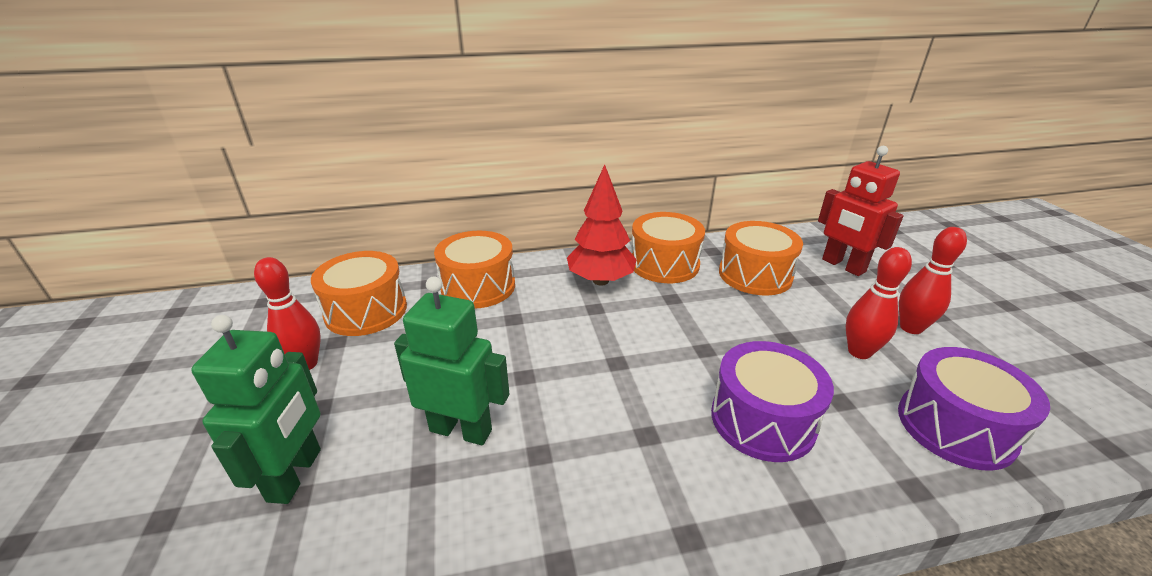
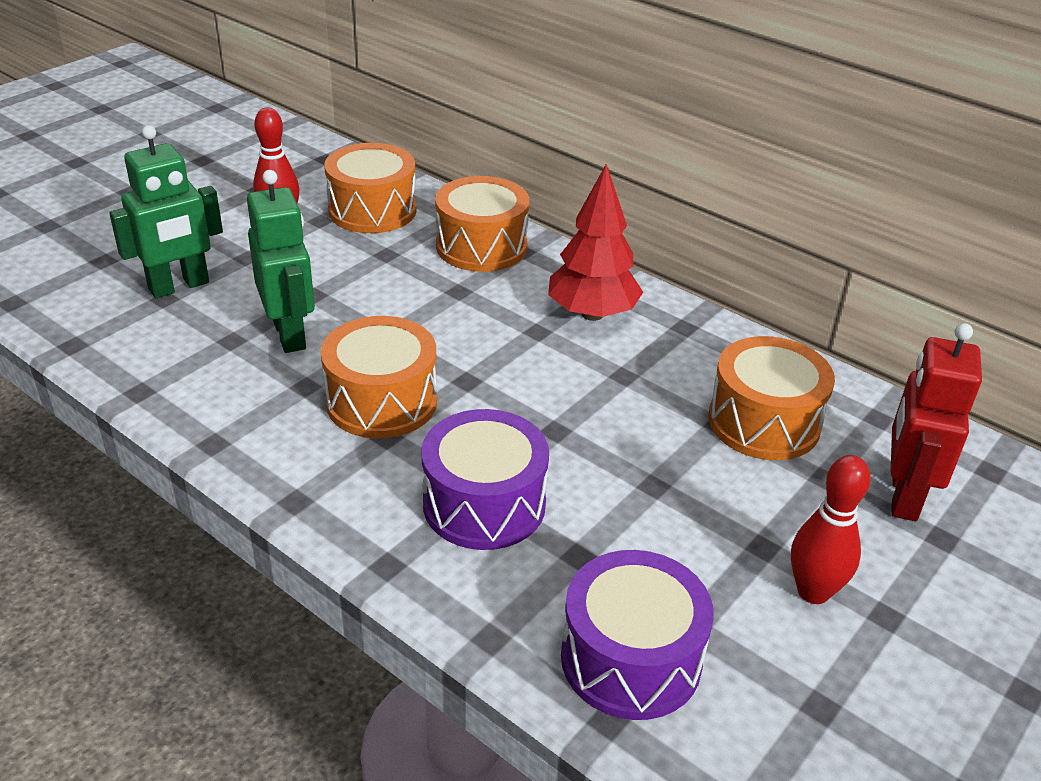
camera: 50 degrees right, 5 degrees up
(664, 264) = (688, 344): orange drum -> orange drum (381, 401)
(859, 352) = (694, 552): red bowling pin -> none

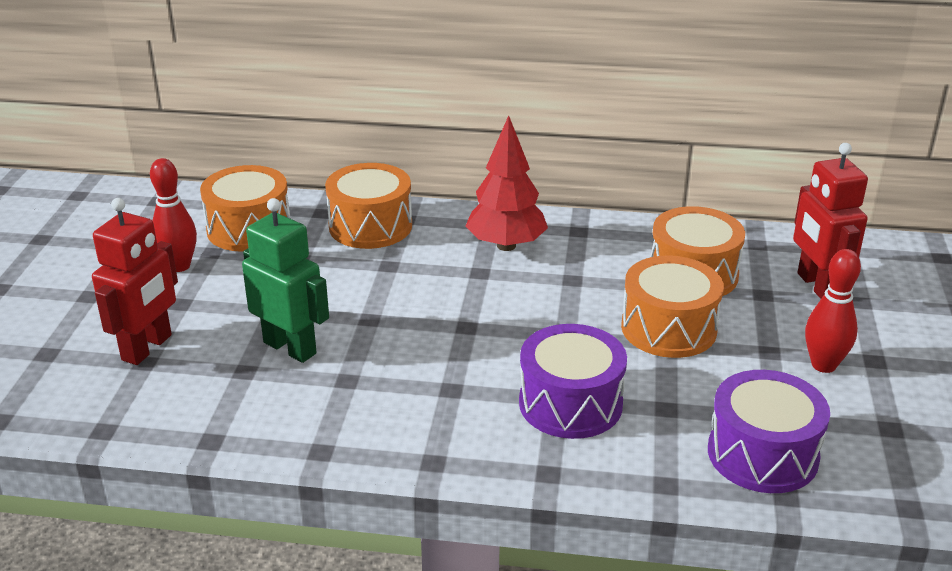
camera: 30 degrees left, 5 degrees down
(179, 286) = (147, 348): green robot -> red robot
(381, 401) = (419, 366): orange drum -> orange drum (668, 328)

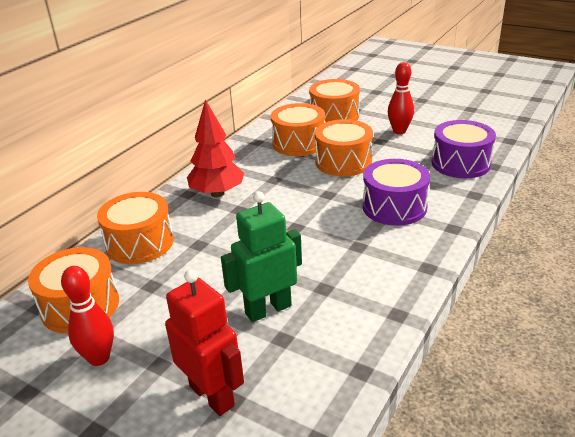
camera: 65 degrees left, 0 degrees up
(817, 286) = (334, 116): red robot -> orange drum

